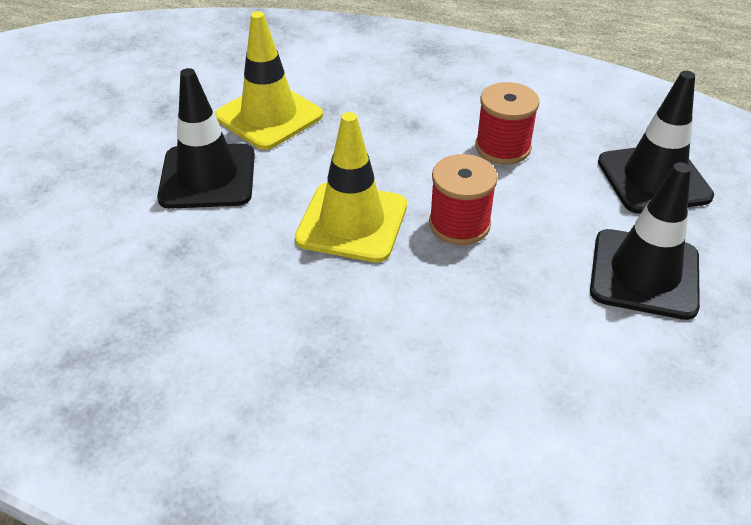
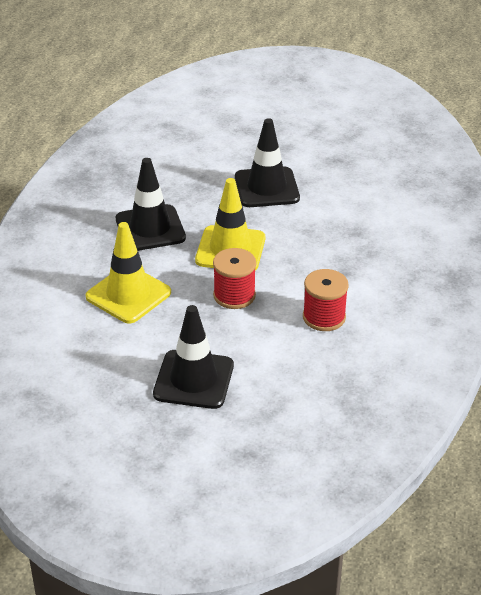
camera: 85 degrees right, 5 degrees down
(269, 116) = (338, 205): yellow traffic cone -> yellow traffic cone (128, 295)
(653, 179) = (299, 396): black traffic cone -> black traffic cone (150, 228)

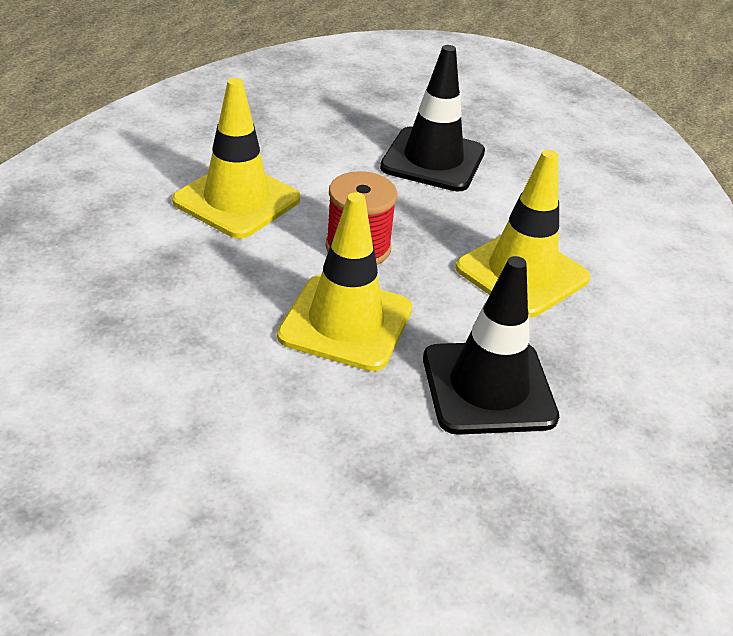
camera: 175 degrees left, 0 degrees up
(266, 188) = (232, 452): black traffic cone -> none
(324, 317) = (236, 200): red spool -> yellow traffic cone

